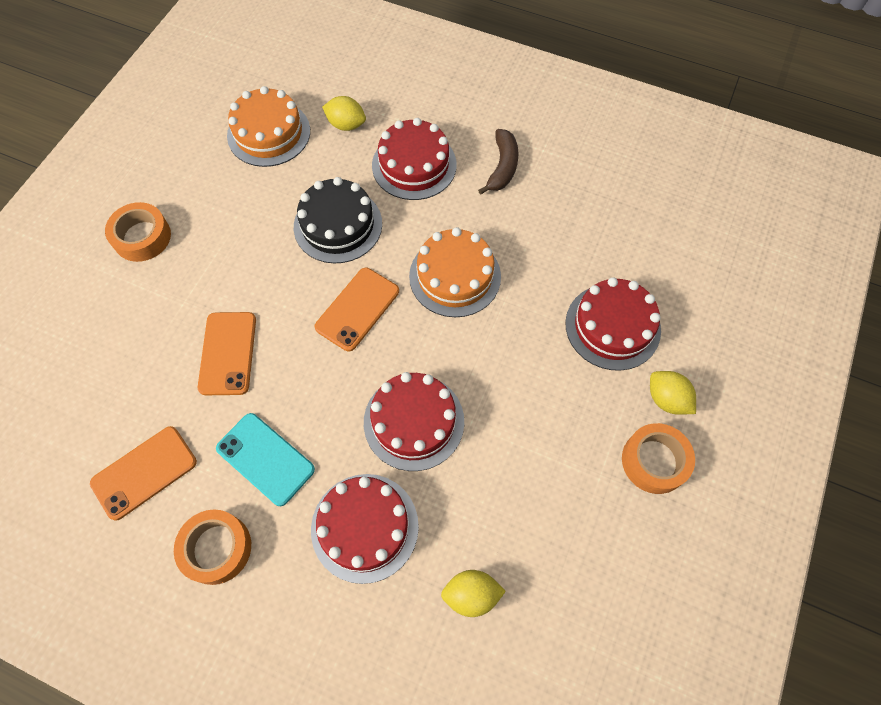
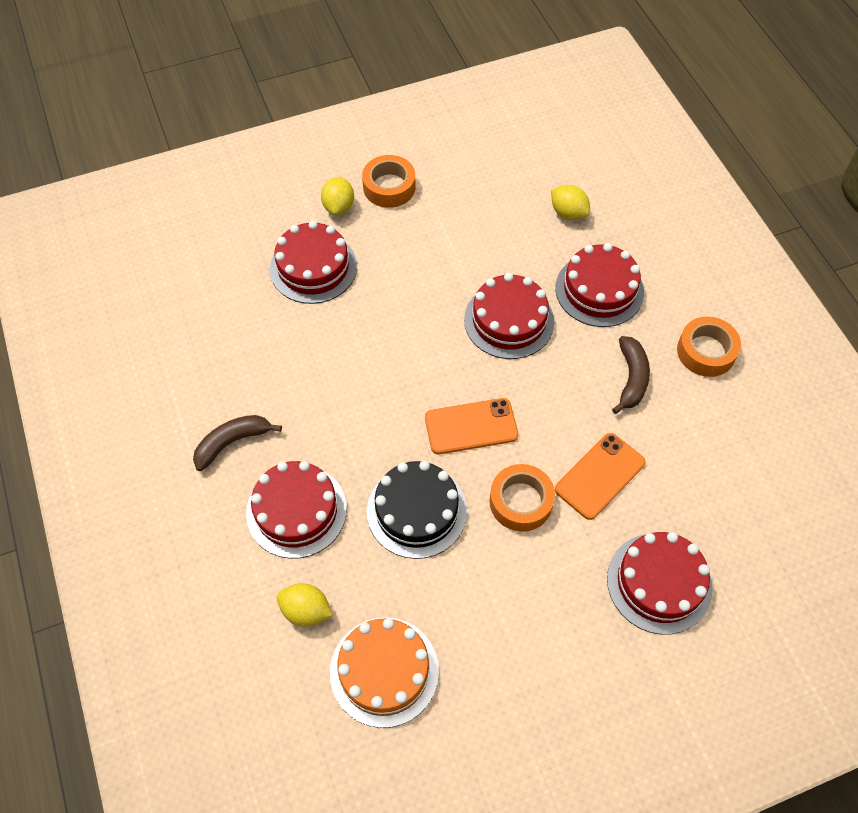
camera: 135 degrees left, 5 degrees down
(127, 313) = (659, 583): none -> red cake
(142, 237) = (595, 654): orange tape -> orange tape (521, 501)
(144, 472) = (725, 438): orange phone -> none
(265, 459) = (631, 378): turquoise phone -> brown banana
(346, 125) = (306, 611): yellow lemon -> yellow lemon turned 45 degrees counterclockwise
(455, 276) = (374, 389): orange cake -> none

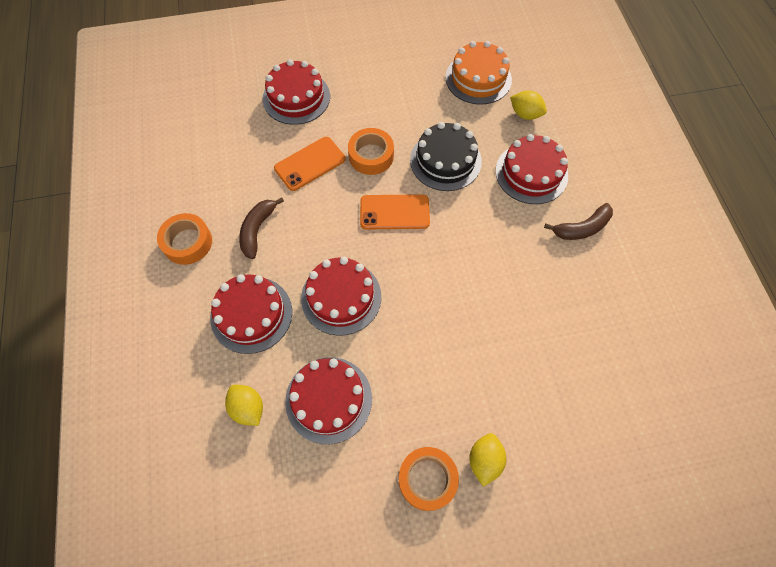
camera: 170 degrees left, 5 degrees up
(313, 267) = (514, 384): red cake -> red cake (328, 399)

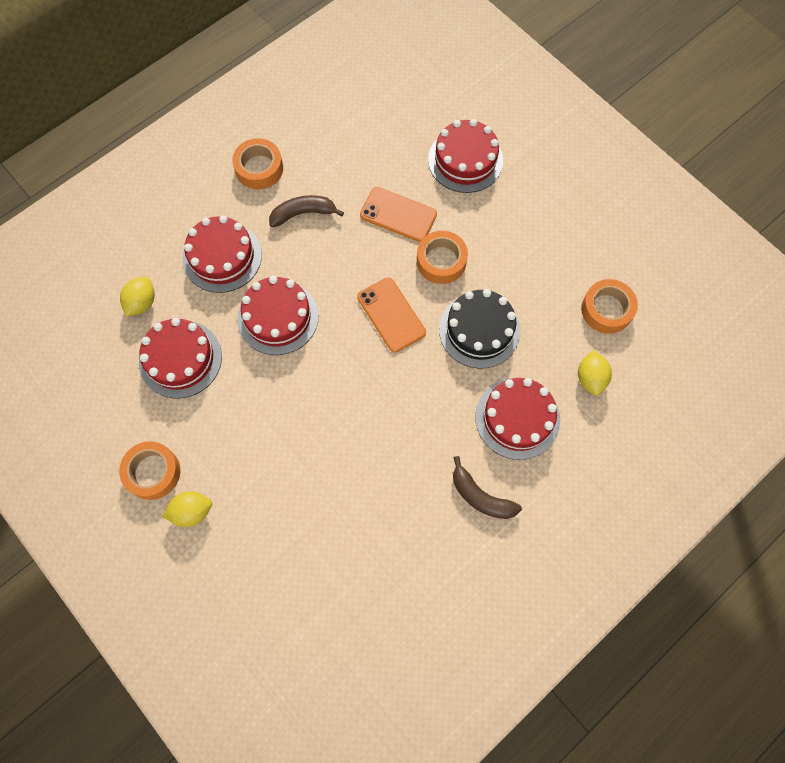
camera: 60 degrees right, 5 degrees up
(478, 78) = (606, 310): orange cake -> orange tape

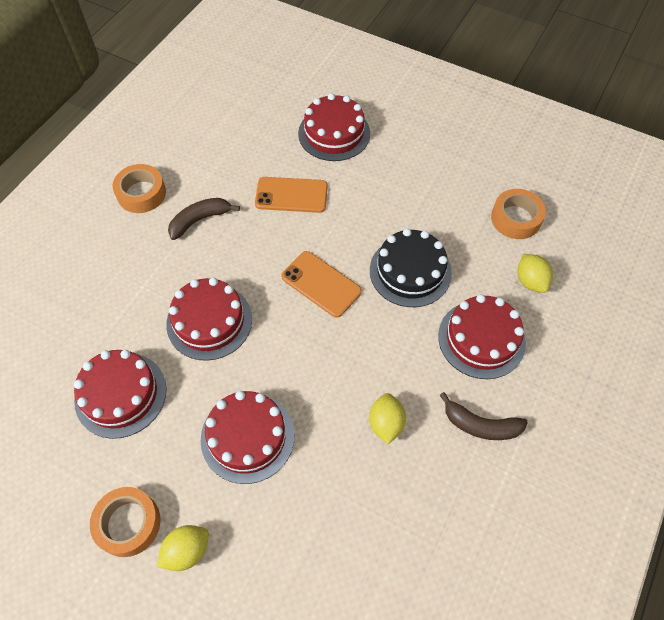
camera: 20 degrees left, 10 degrees down
(142, 303) = (60, 352): yellow lemon -> yellow lemon (386, 423)
(222, 257) = (131, 282): red cake -> red cake (247, 437)
(441, 261) = (348, 223): orange tape -> none

